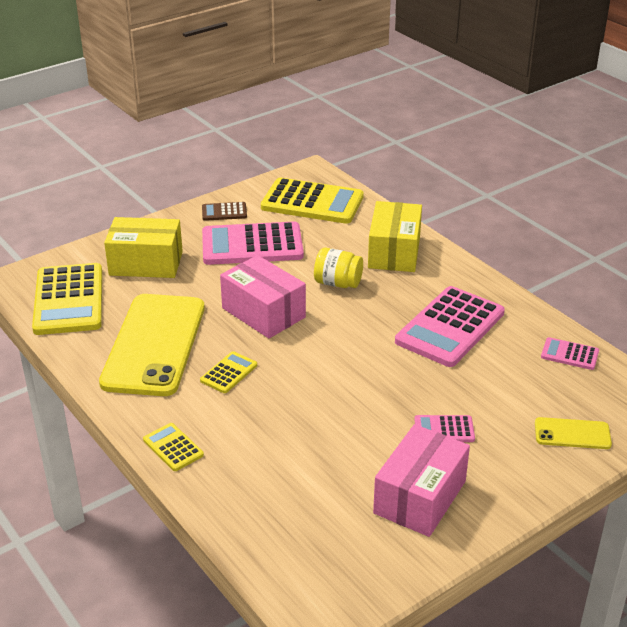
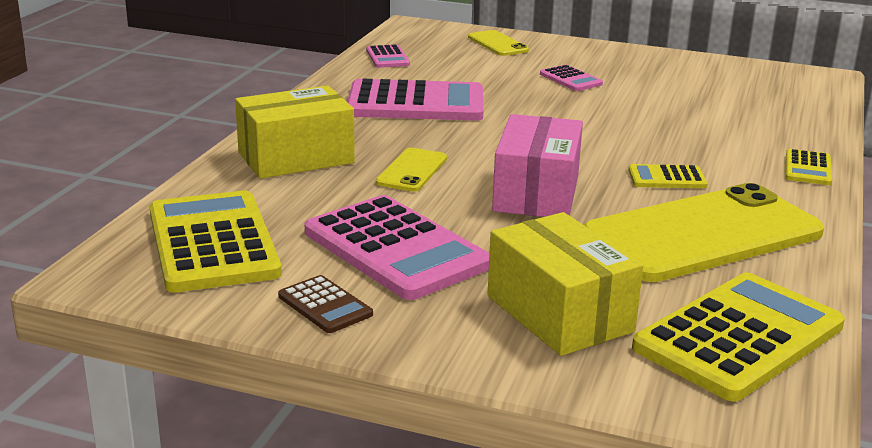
camera: 125 degrees left, 10 degrees down
(338, 283) = (412, 170): yellow jar -> yellow phone
(420, 497) = (661, 72): pink box -> none

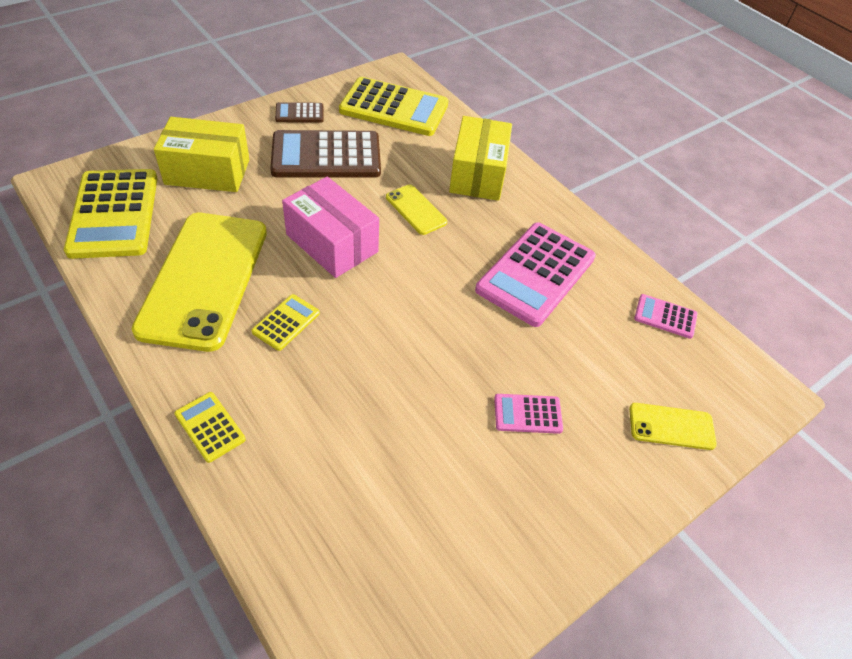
camera: 120 degrees right, 25 degrees up
(396, 249) = (326, 156): pink calculator -> brown calculator

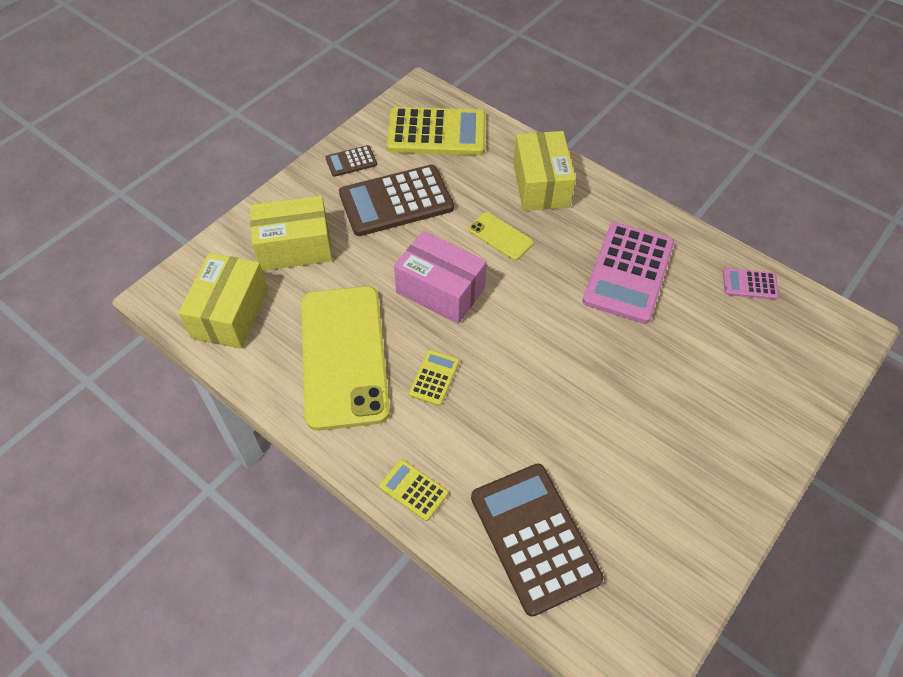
camera: 10 degrees left, 5 degrees up
(114, 214) = (230, 313): yellow calculator -> yellow box
(317, 513) = (534, 537): none -> brown calculator
(527, 414) = (668, 405): pink calculator -> none
(671, 426) = (786, 383): yellow phone -> none

